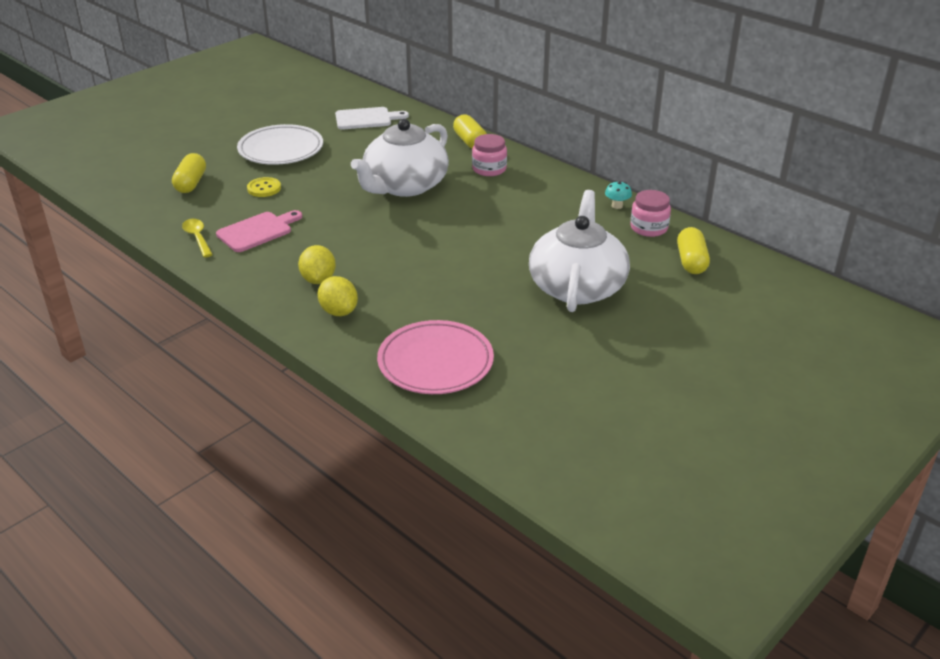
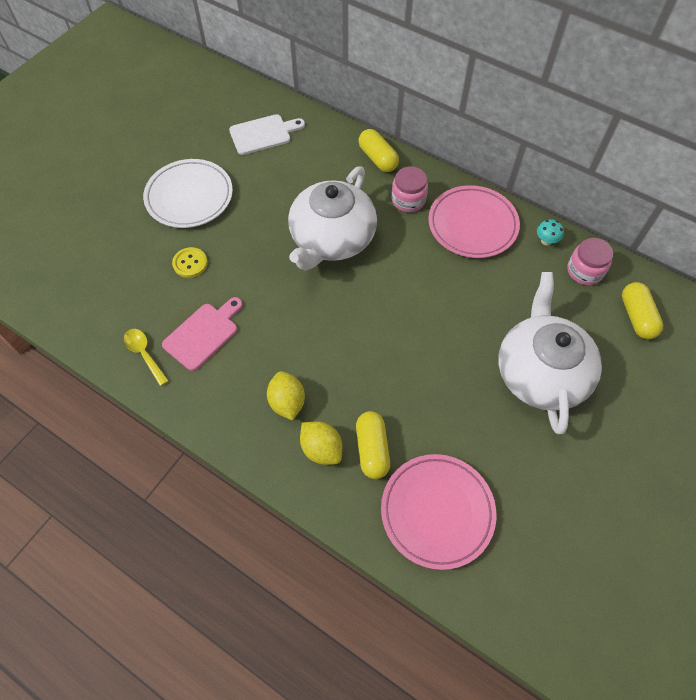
camera: 10 degrees left, 25 degrees up
(191, 183) = (111, 265): yellow capsule -> yellow capsule (372, 449)
(546, 189) = (472, 225): none -> pink plate

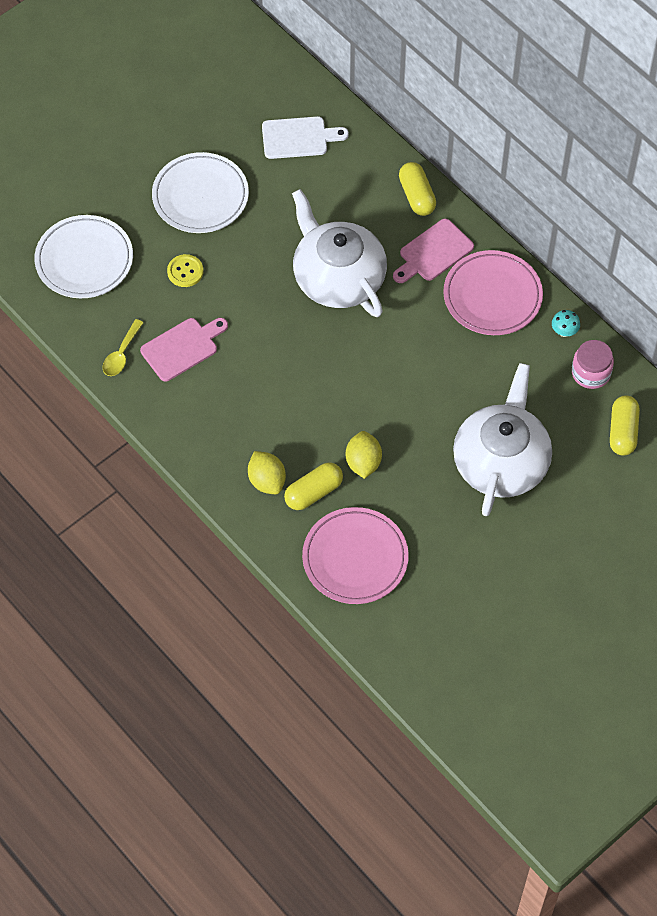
camera: 15 degrees right, 0 degrees up
(92, 274) = (84, 260): none -> white plate
(144, 354) = (121, 354): yellow spoon -> yellow spoon turned 135 degrees counterclockwise
(287, 402) = (246, 432): yellow lemon -> yellow lemon (363, 462)
(332, 238) = (338, 278): white teapot -> white teapot turned 105 degrees clockwise
(372, 449) = (313, 492): yellow capsule -> yellow capsule turned 45 degrees clockwise
(408, 200) = (433, 252): pink jar -> pink cutting board

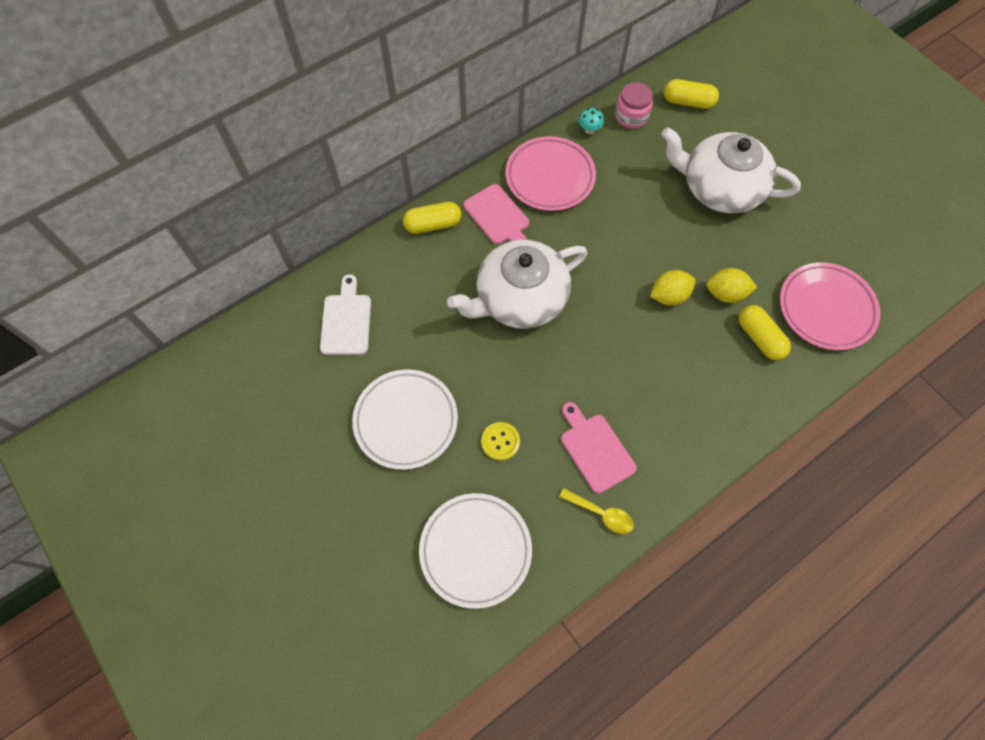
camera: 85 degrees left, 5 degrees up
(267, 481) = (749, 378): yellow lemon -> yellow lemon (669, 296)

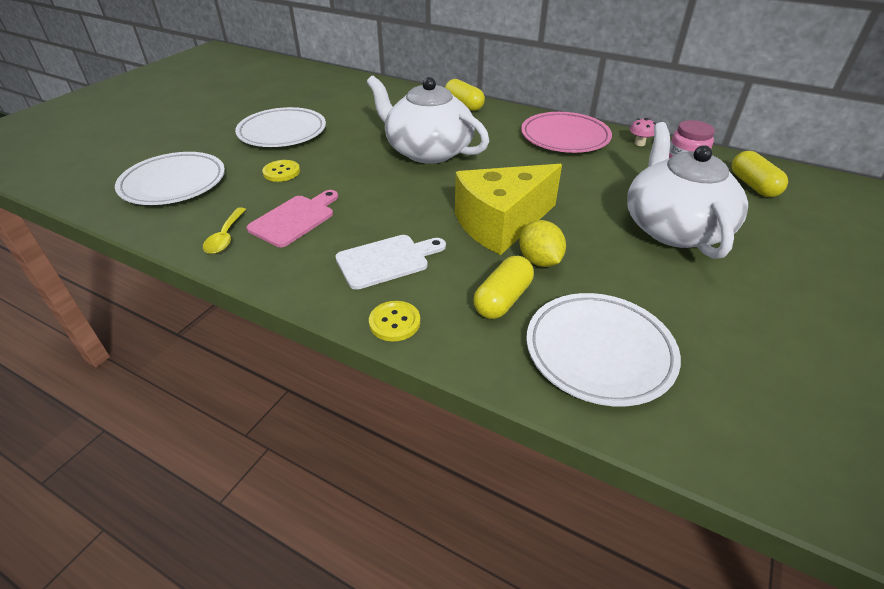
camera: 65 degrees right, 25 degrees down
(346, 321) = (354, 96): white cutting board -> white cutting board (386, 260)
(498, 217) = (498, 126): pink cutting board -> none
(589, 130) = (639, 143): turquoise mushroom -> pink mushroom
(669, 296) = (501, 224): yellow lemon -> yellow cheese
(759, 415) = (394, 322): none -> yellow button
(826, 308) = (599, 352): pink plate -> white plate

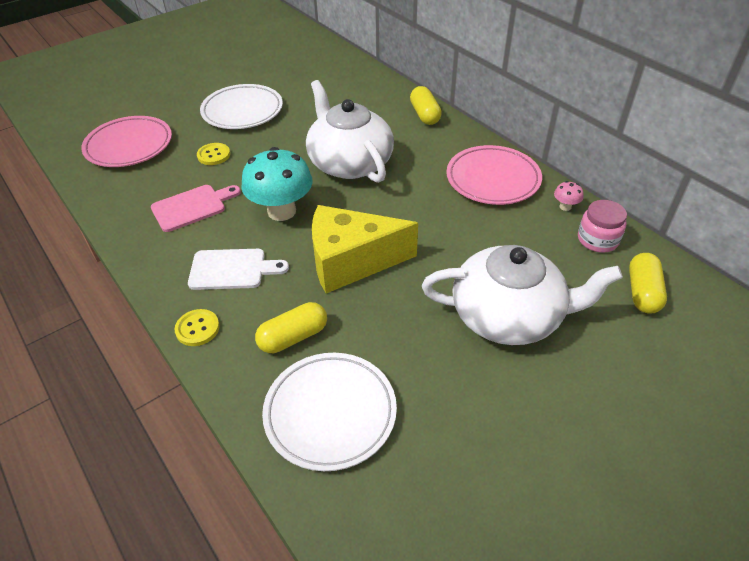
camera: 25 degrees right, 5 degrees up
(174, 183) = (129, 146): white plate -> pink plate
(225, 237) = (133, 210): yellow spoon -> none
(395, 201) = (281, 211): none -> turquoise mushroom
(539, 261) = (353, 310): yellow lemon -> none
(674, 228) = (508, 315): white teapot -> white teapot turned 75 degrees clockwise

